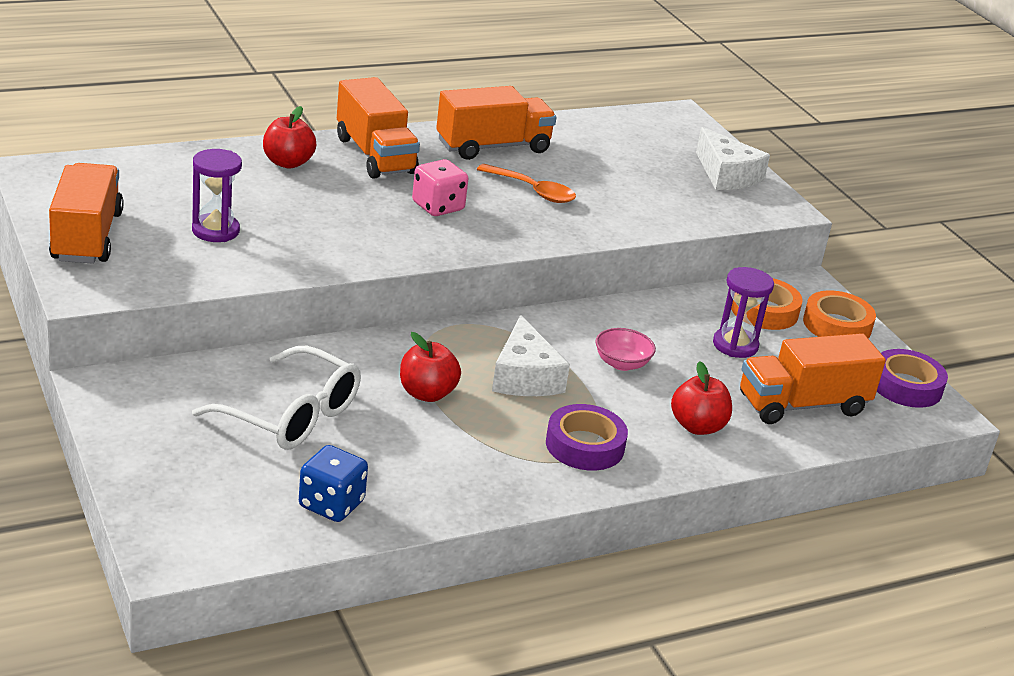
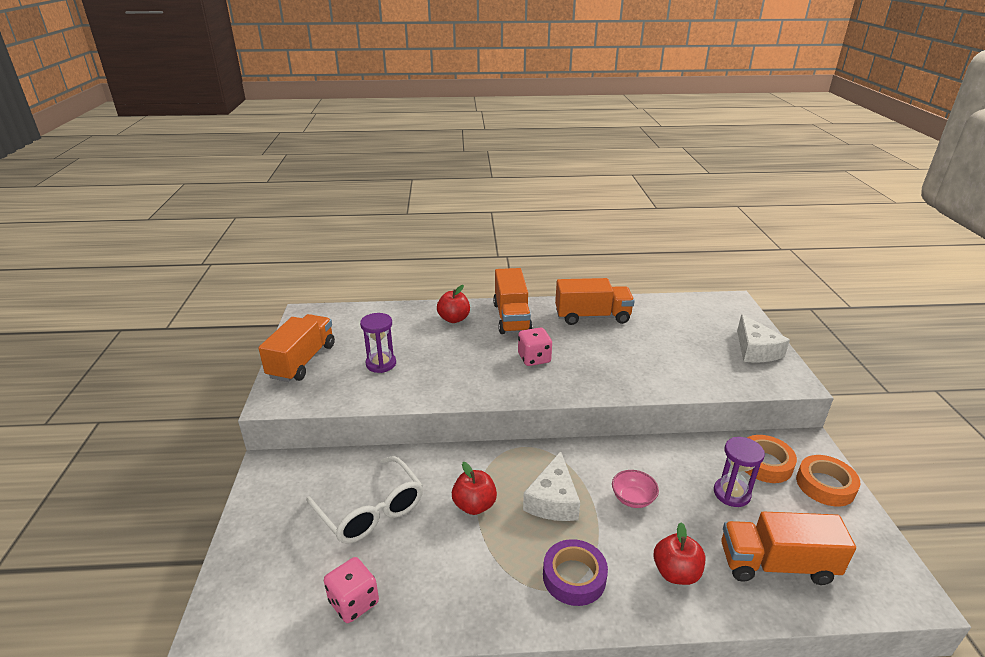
camera: 25 degrees right, 0 degrees up
(331, 504) = (354, 602): blue dice -> pink dice
(533, 191) = (605, 352): orange spoon -> none
(906, 386) = (879, 558): purple tape -> none

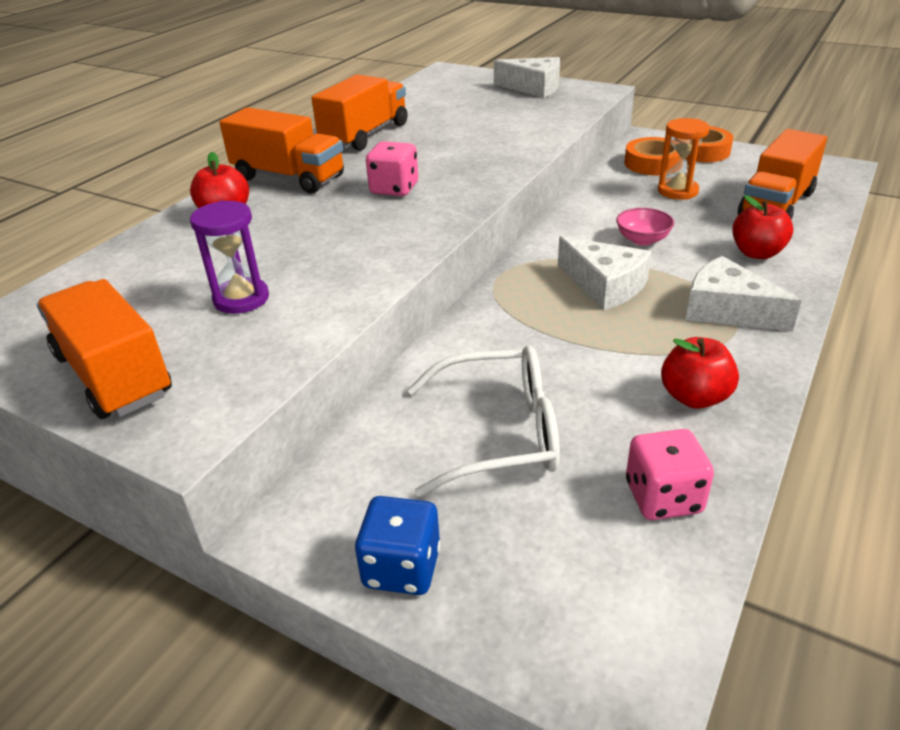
camera: 55 degrees left, 5 degrees up
(260, 516) = (402, 567): none -> blue dice
(474, 505) = (566, 342): red apple -> red apple (694, 397)
(574, 577) = (727, 310): purple tape -> white cheese
(731, 493) = (677, 191): purple hourglass -> orange hourglass

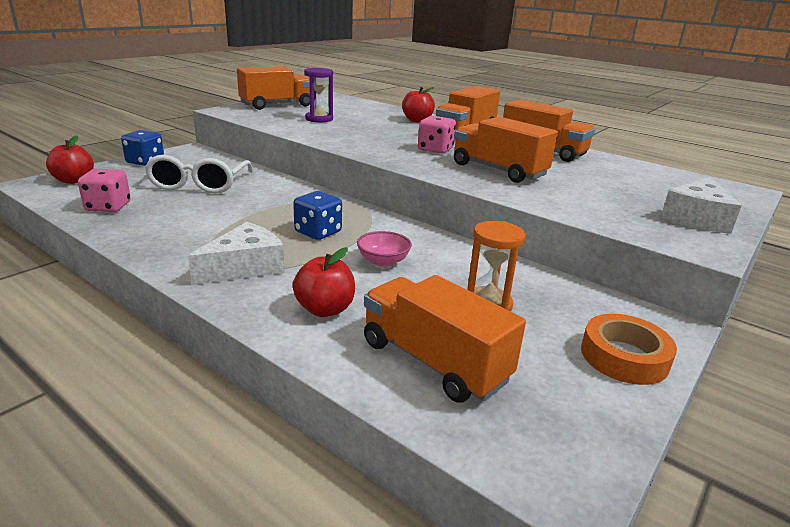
camera: 95 degrees right, 10 degrees down
(459, 153) = (498, 170): none -> orange truck
(604, 285) = (318, 232): white cheese -> blue dice
(653, 163) = (573, 309): orange tape -> none
(694, 397) = (166, 231): red apple -> red apple (74, 180)

